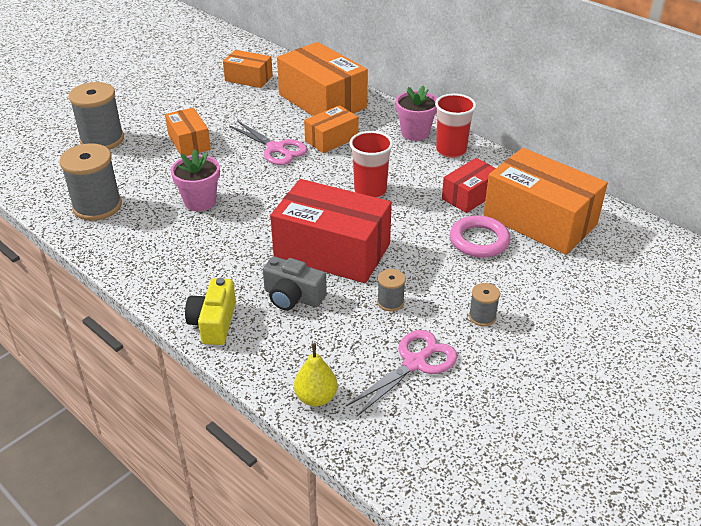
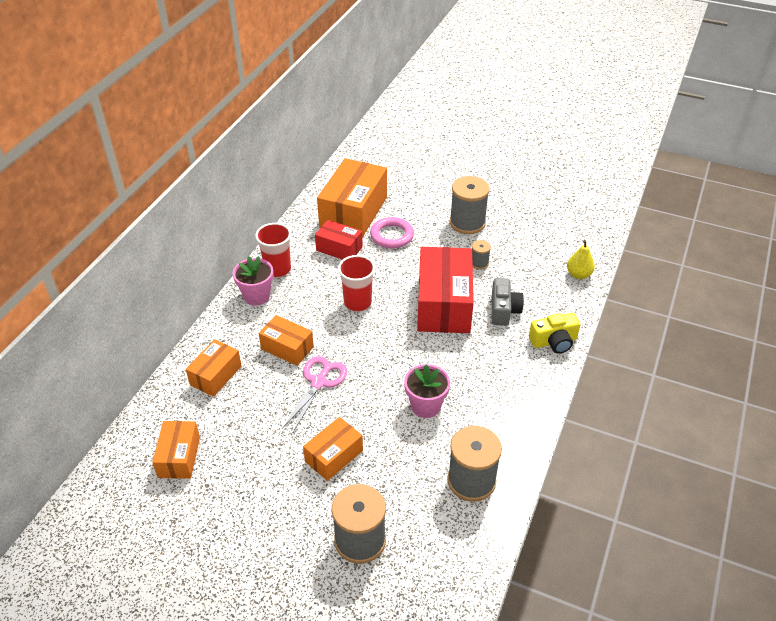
camera: 110 degrees left, 5 degrees up
(322, 101) = (216, 375): orange box -> orange box, size x0.54
(415, 363) = (524, 242): pink scissors -> none
(482, 317) = (467, 223): grey spool -> grey spool, size x2.05

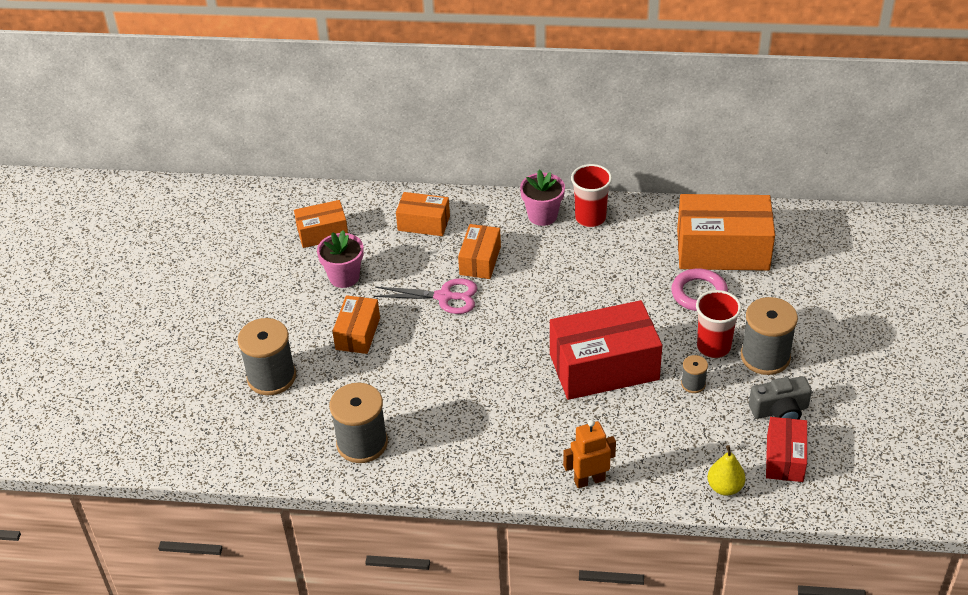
camera: 75 degrees right, 0 degrees up
(334, 456) = (358, 333): orange box -> orange box turned 75 degrees clockwise
(339, 249) = (650, 255): red box -> red box (784, 458)
(357, 303) = (570, 294): red cup -> red cup (713, 347)
(425, 406) = (445, 386): pink flower pot -> pink flower pot (344, 277)
(503, 310) = (620, 423): grey camera -> grey camera (780, 411)
(554, 341) = (589, 480): yellow camera -> orange robot

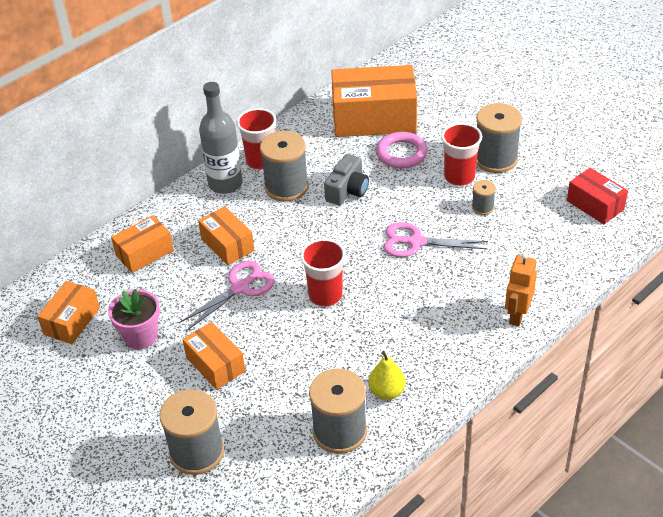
camera: 50 degrees left, 0 degrees up
(487, 349) = (325, 295): none -> red cup
(542, 215) = (225, 183): pink flower pot -> grey bottle
(578, 251) = (286, 187): none -> grey spool
(604, 367) = (416, 242): red box -> pink scissors
(722, 249) = (374, 118): orange box -> orange box turned 45 degrees clockwise
(725, 487) = (592, 249): yellow pear -> yellow pear (387, 391)
(780, 411) = (551, 182): grey camera -> grey camera (347, 190)

